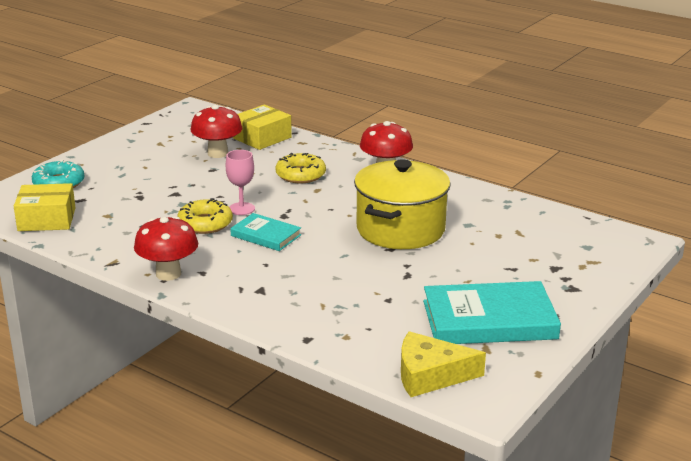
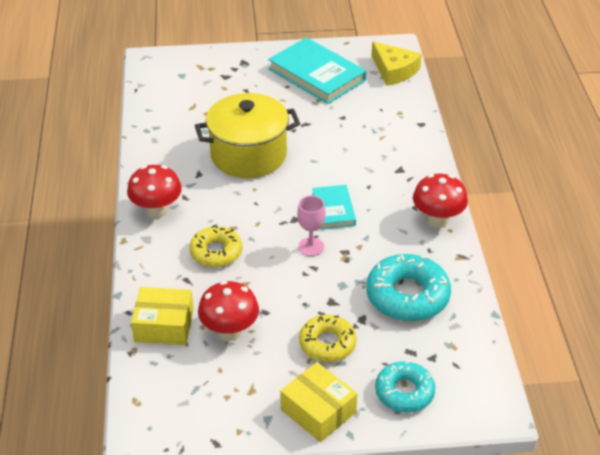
camera: 130 degrees left, 15 degrees up
(47, 219) = (461, 343): yellow box -> yellow box (318, 411)
(124, 221) = (407, 296): none -> turquoise donut
(205, 223) = (355, 250): yellow donut -> yellow donut (327, 344)

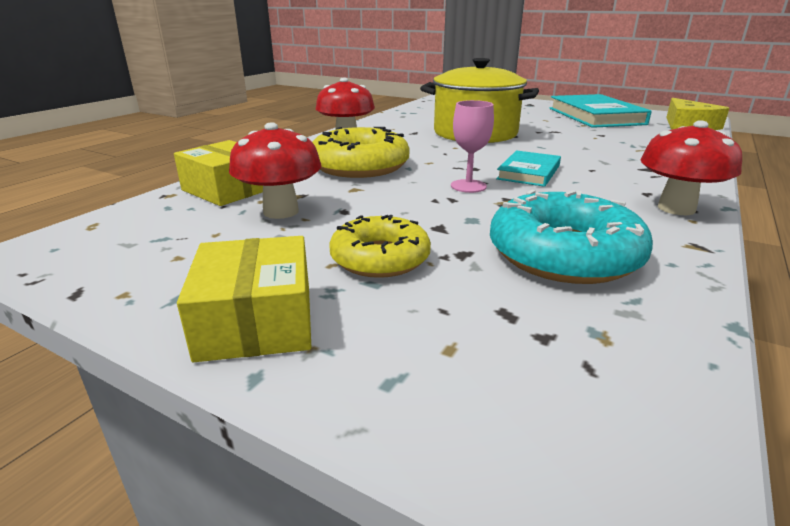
camera: 35 degrees right, 15 degrees down
(216, 252) = (360, 166): yellow donut -> yellow donut, size x1.53
(404, 392) = (434, 362): turquoise donut -> none

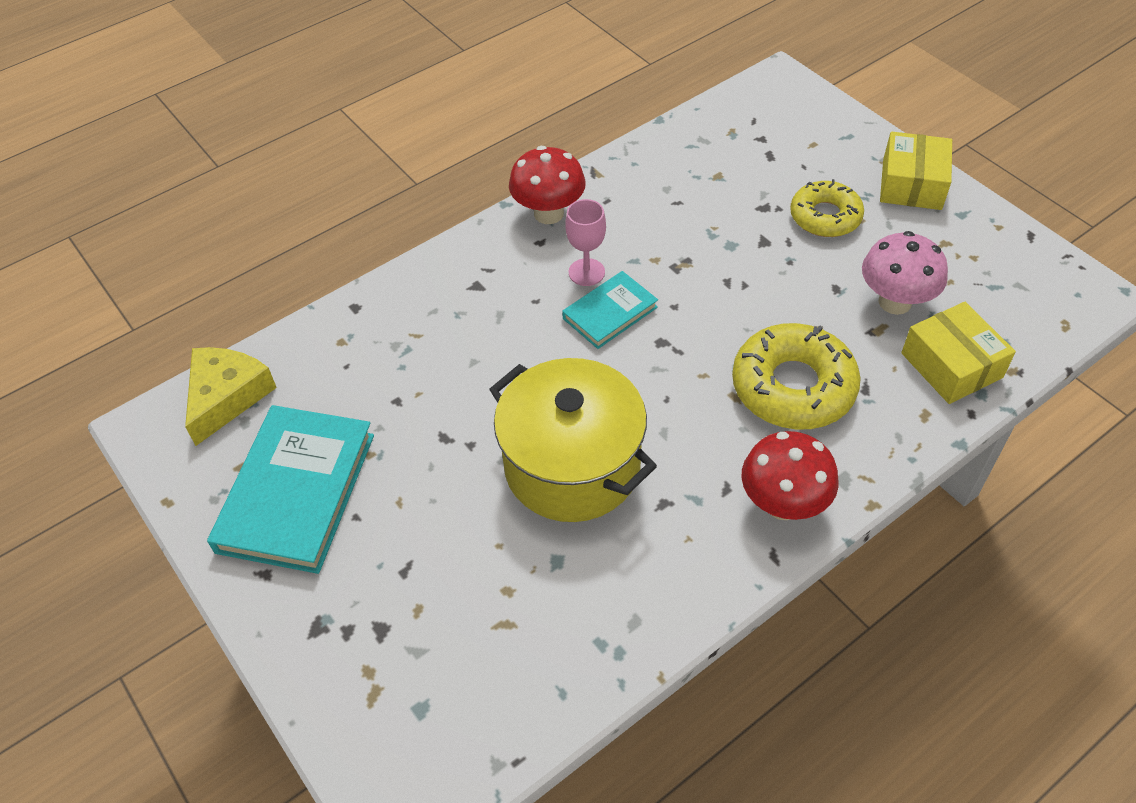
camera: 155 degrees left, 25 degrees up
(281, 211) = (895, 302): red mushroom -> pink mushroom
(468, 186) = (696, 301): pink goblet -> pink goblet (586, 272)
(563, 254) = (695, 188): turquoise donut -> none

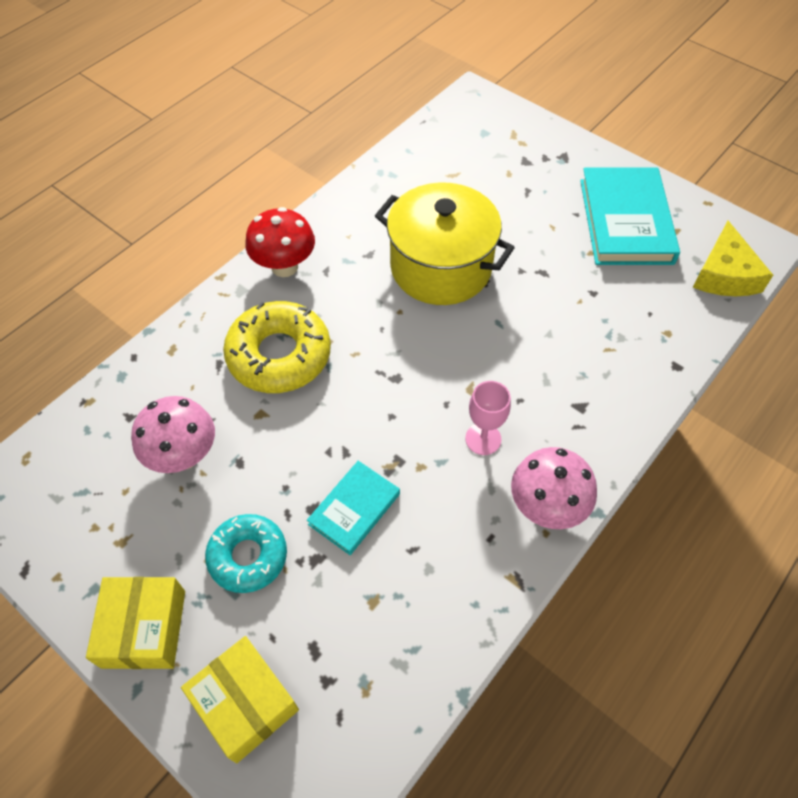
camera: 165 degrees right, 5 degrees up
(548, 213) = (546, 507): red mushroom -> pink mushroom
(610, 313) = (448, 398): turquoise book -> turquoise book (354, 509)
(825, 217) = (248, 556): yellow donut -> turquoise donut
(951, 365) = (142, 397): yellow box -> yellow box (245, 703)

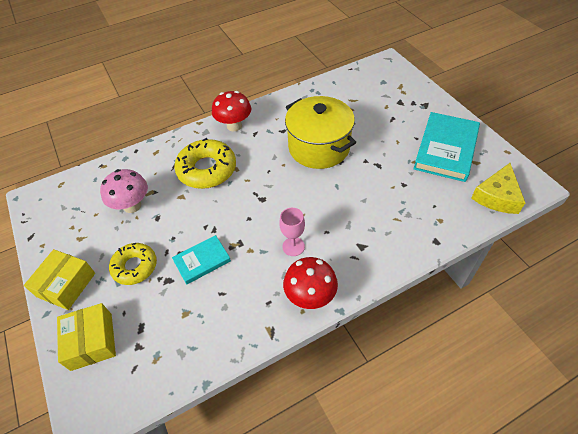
camera: 25 degrees right, 5 degrees down
(248, 556) = (135, 267): turquoise donut -> yellow donut
(546, 507) = (310, 296): pink mushroom -> red mushroom

